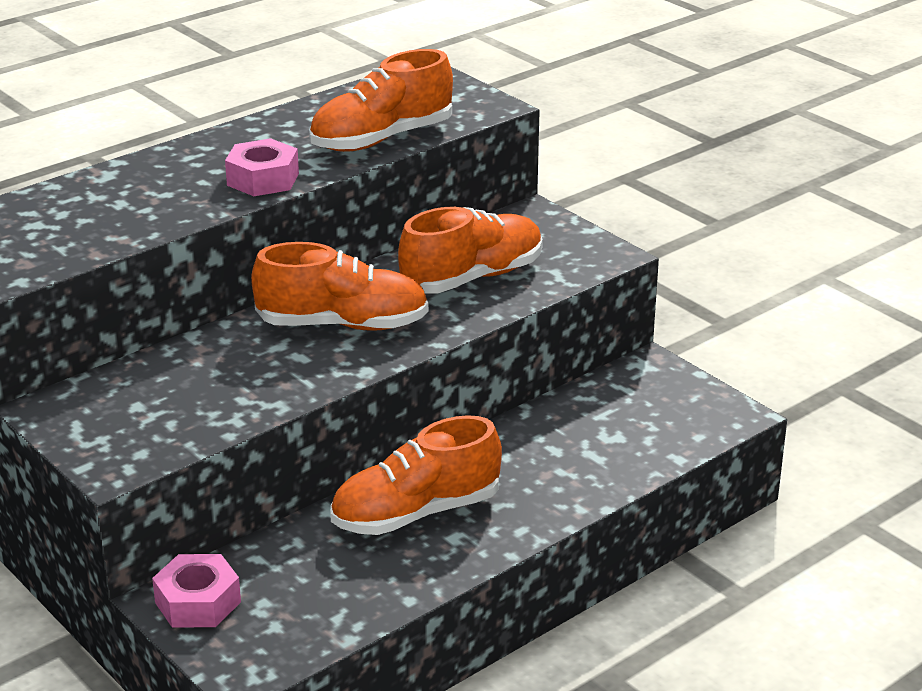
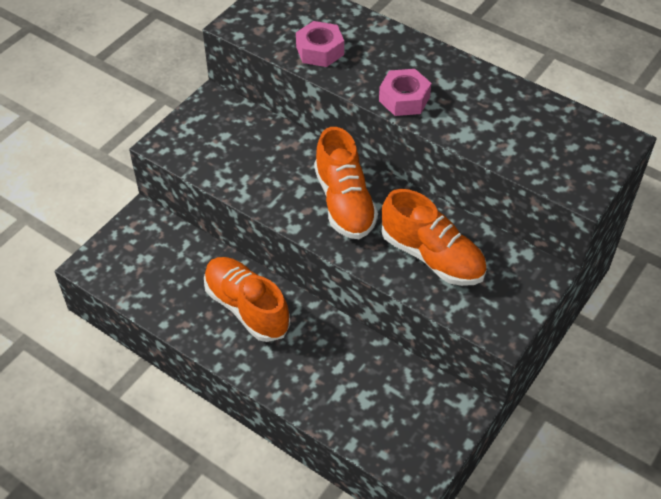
camera: 75 degrees right, 20 degrees up
(198, 602) = (142, 229): pink nut -> pink nut (320, 50)
(381, 139) = (493, 143): orange shoe -> none

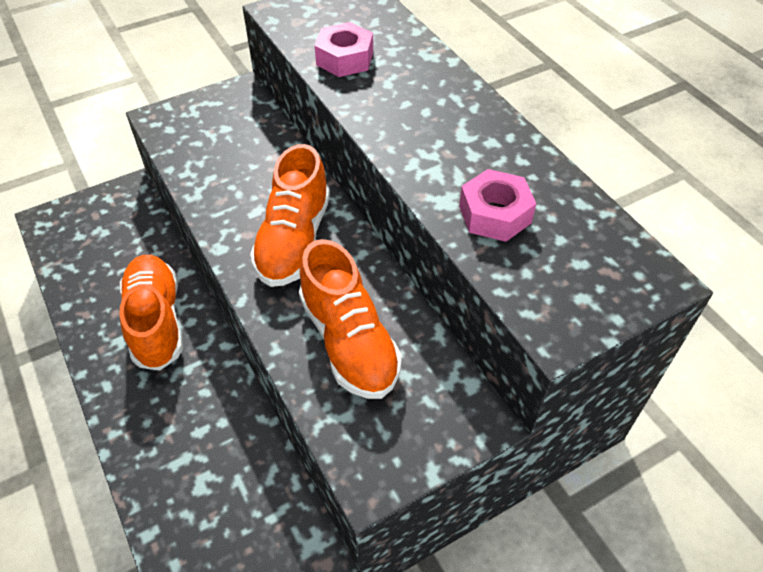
camera: 25 degrees right, 0 degrees up
(404, 99) = (401, 137): pink nut -> pink nut (494, 214)

